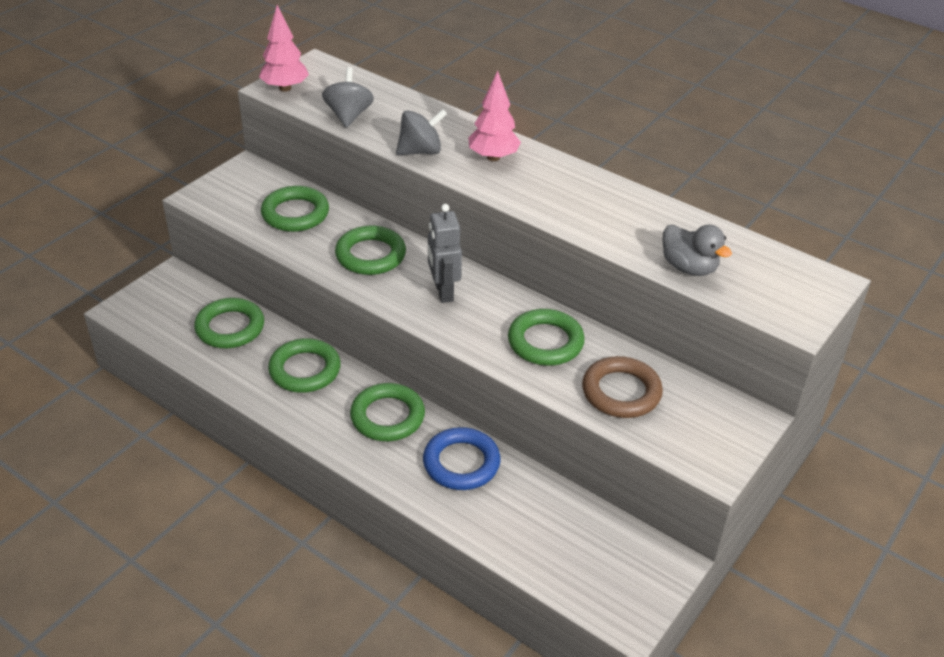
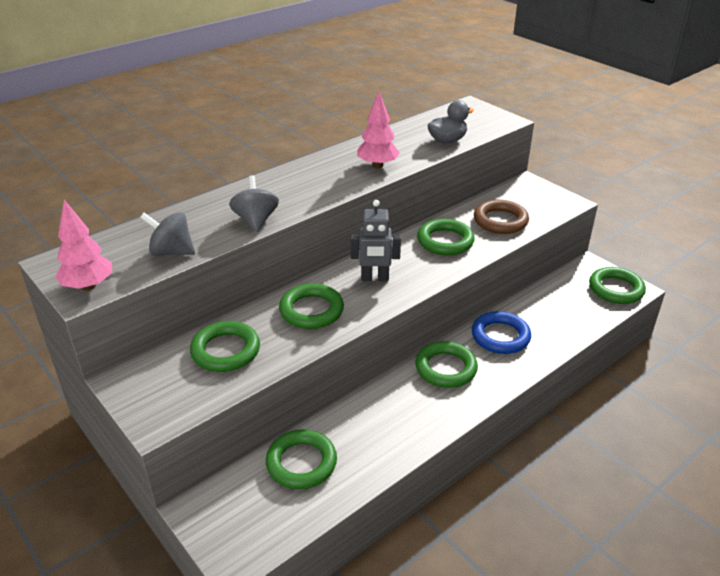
camera: 75 degrees left, 5 degrees down
(305, 370) = (378, 413): green ring -> green ring (616, 289)
(493, 157) = (283, 189): pink tree -> pink tree (377, 165)

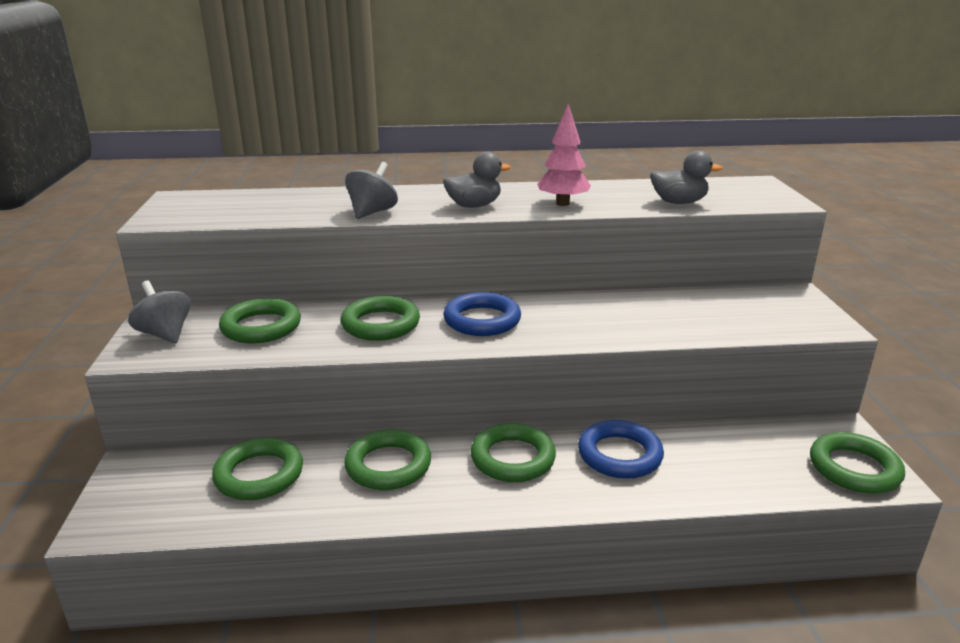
camera: 35 degrees right, 10 degrees down
(88, 286) = (169, 217): pink tree -> none
(171, 252) = (267, 213): grey spinning top -> grey spinning top (165, 334)
(321, 188) = (474, 206): none -> grey duck
(375, 278) = (482, 320): grey robot -> blue ring
(445, 241) = (608, 314): green ring -> green ring (388, 465)
(500, 221) = (706, 316): brown ring -> none

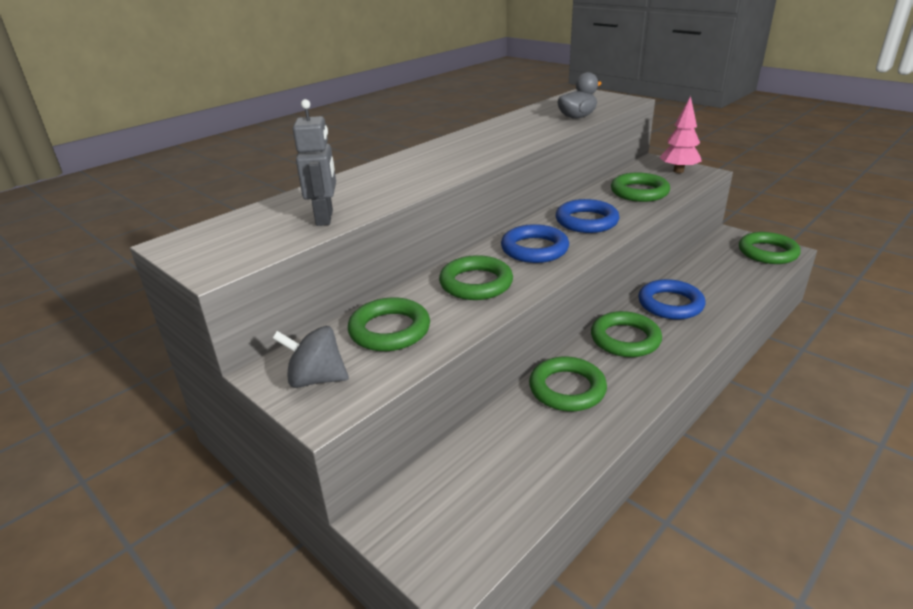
camera: 40 degrees left, 5 degrees up
(259, 474) = (496, 452): green ring -> green ring (639, 192)
(279, 213) = (325, 218): none -> grey robot
(372, 212) = (402, 189): grey spinning top -> none
(474, 206) = (463, 159): grey duck -> none
(562, 203) = (515, 139): pink tree -> pink tree (678, 171)
(581, 318) = (586, 221): none -> blue ring

